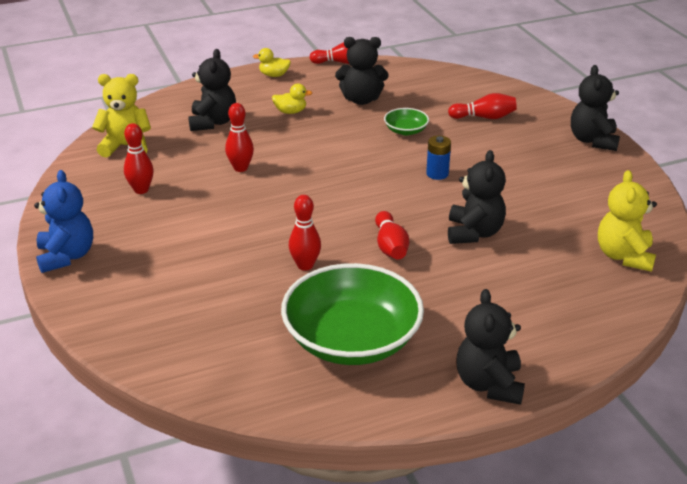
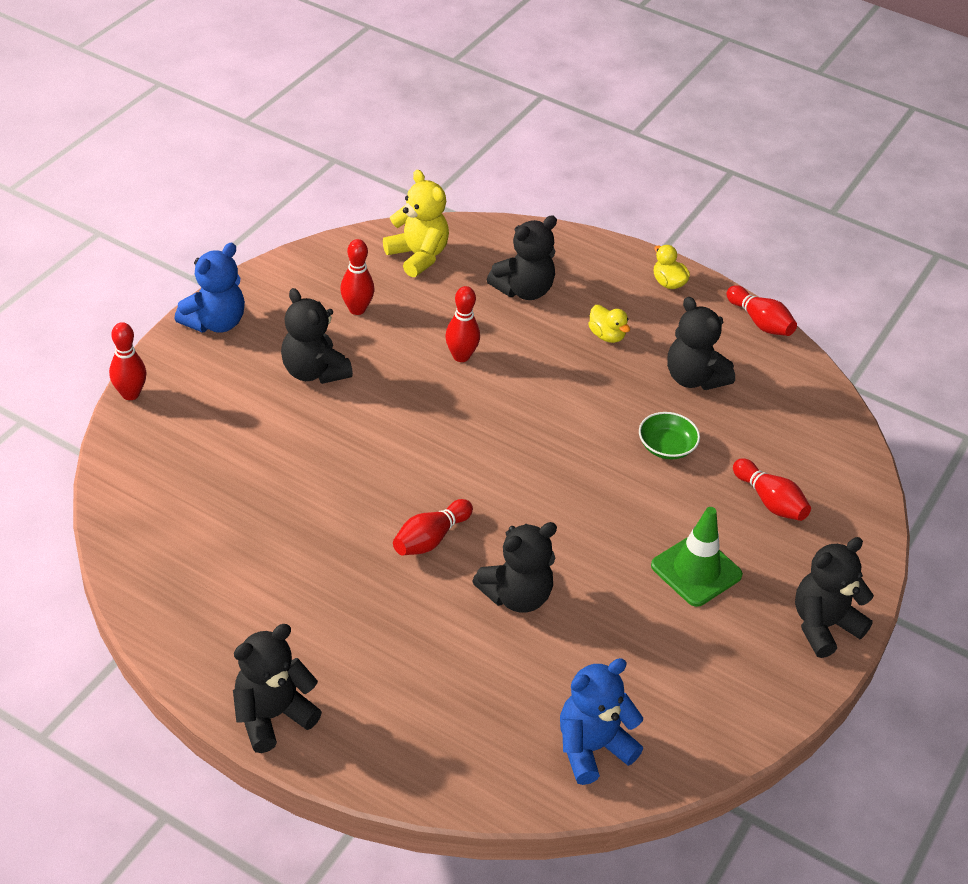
camera: 50 degrees right, 10 degrees up
(177, 232) = (314, 371): none -> black teddy bear
(305, 265) = (342, 490): red bowling pin -> red bowling pin (130, 394)
(352, 339) = (257, 581): green bowl -> none
(437, 174) = (603, 514): blue battery -> none
(514, 162) = (696, 570): none -> green traffic cone
(624, 256) = (592, 748): yellow teddy bear -> blue teddy bear

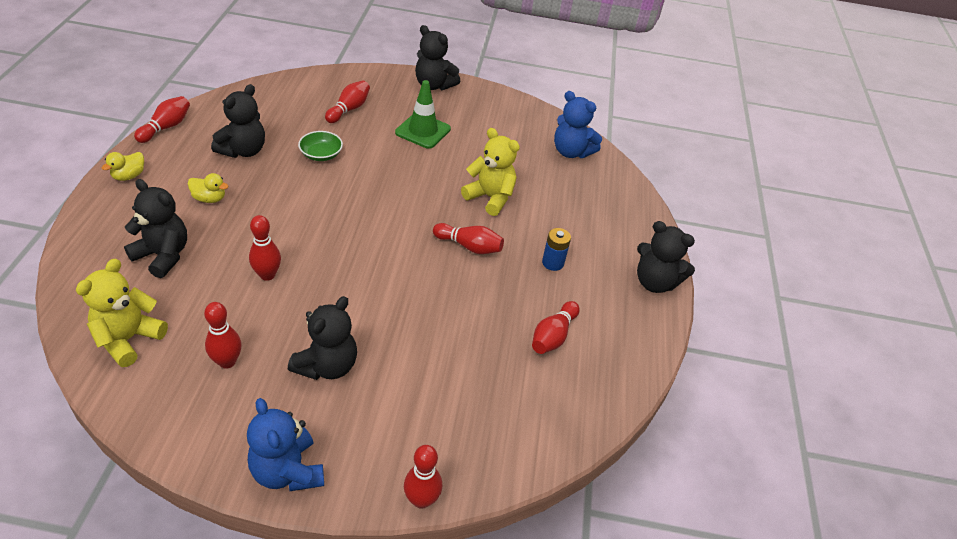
camera: 115 degrees left, 0 degrees up
(215, 322) = (287, 471): blue teddy bear -> blue teddy bear turned 135 degrees counterclockwise
(248, 563) = (553, 336): none -> red bowling pin
(362, 614) = (553, 263): none -> blue battery
(516, 596) = (490, 198): black teddy bear -> yellow teddy bear
(606, 335) = (209, 198): yellow duck -> yellow duck turned 75 degrees clockwise

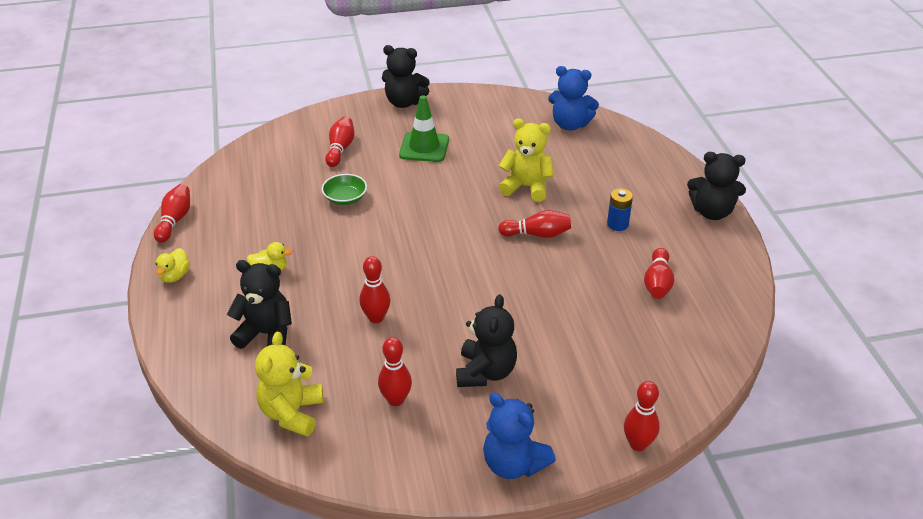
camera: 15 degrees left, 5 degrees down
(243, 150) = (268, 218): black teddy bear -> none

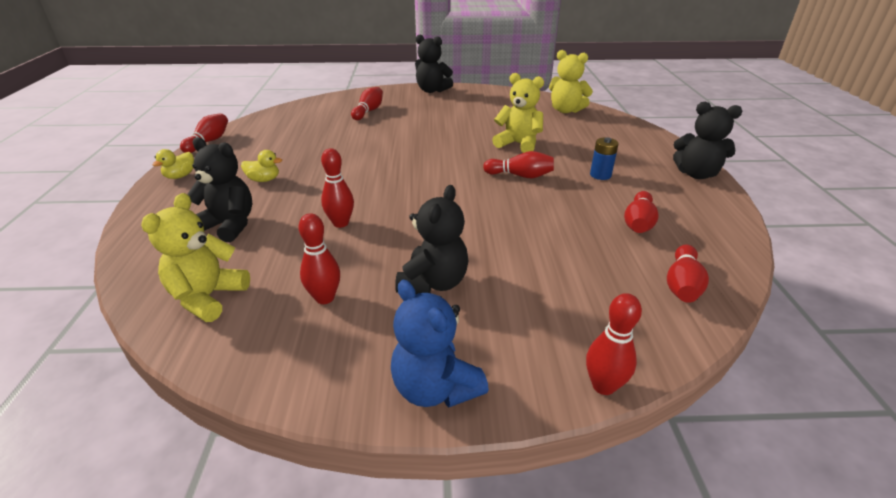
camera: 10 degrees right, 5 degrees down
(345, 198) = (357, 139): green bowl -> none
(424, 147) = (437, 115): green traffic cone -> none
(570, 124) = (565, 110): blue teddy bear -> yellow teddy bear
(696, 347) = (682, 285): none -> red bowling pin

